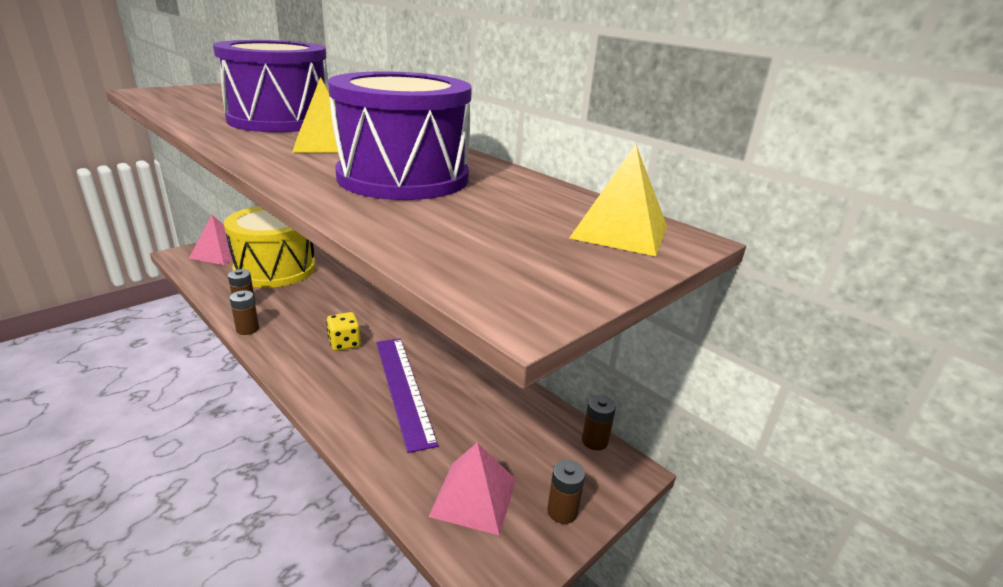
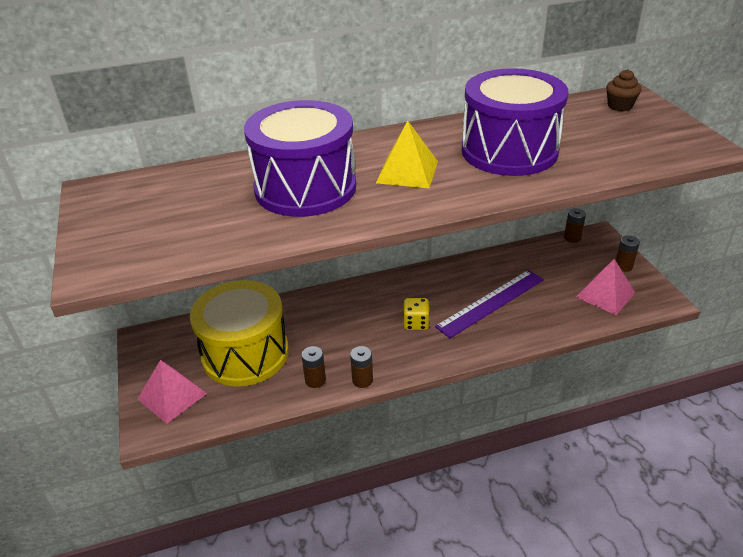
camera: 60 degrees left, 10 degrees up
(403, 389) = (491, 303): purple ruler -> purple ruler turned 45 degrees counterclockwise
(619, 231) = (619, 106): yellow pyramid -> brown cupcake

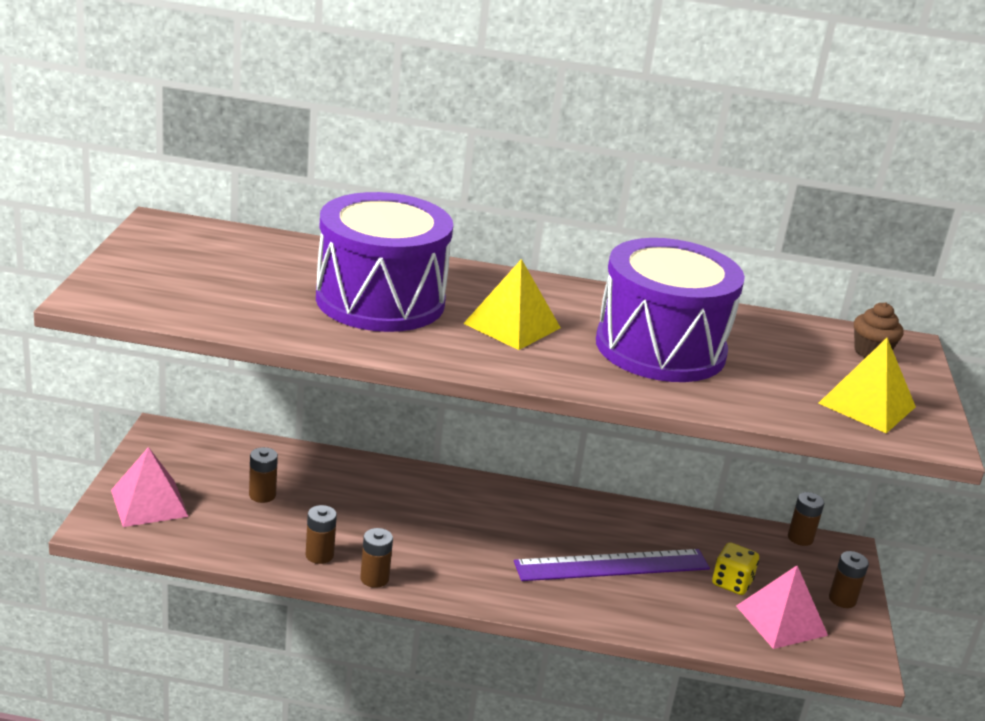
camera: 20 degrees right, 10 degrees down
(245, 353) = (262, 495): yellow drum -> brown battery
(416, 323) = (493, 548): yellow dice -> yellow dice (731, 583)
(656, 141) = (867, 405): none -> yellow pyramid

